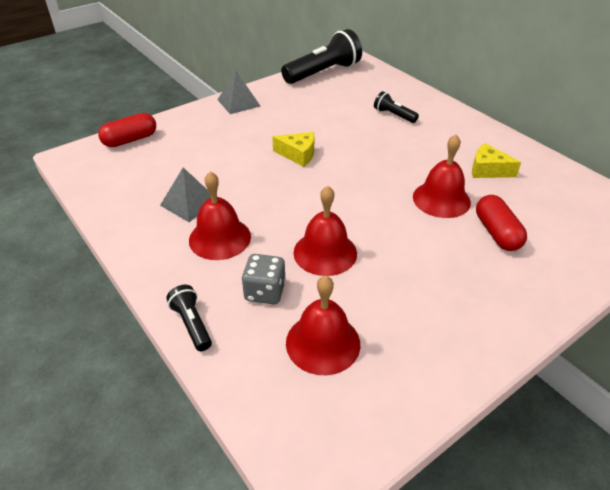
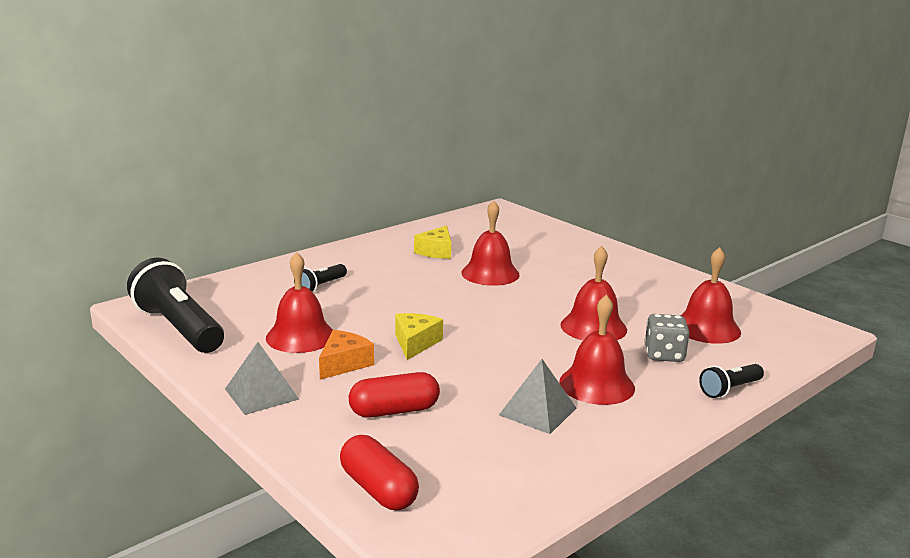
camera: 95 degrees left, 20 degrees down
(271, 127) = (344, 363): none -> orange cheese
(311, 111) = (300, 336): none -> red bell
(497, 233) = (533, 257): red capsule -> red capsule (394, 410)

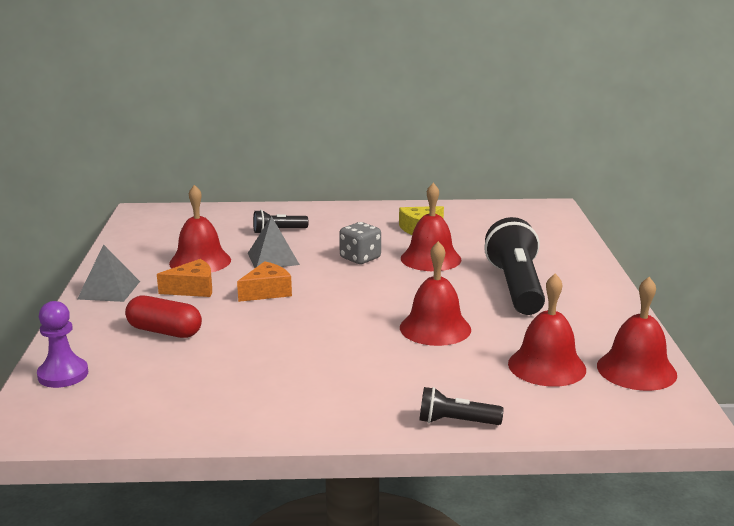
camera: 40 degrees right, 0 degrees up
(179, 328) = (139, 232): black flashlight -> black flashlight (516, 287)
(378, 489) = (63, 375): red capsule -> purple pawn
(415, 343) = (267, 292): yellow cheese -> orange cheese
(537, 411) = (259, 371): grey pyramid -> grey pyramid (273, 259)
(596, 384) = (344, 371): red bell -> red bell (636, 370)
(664, 355) = (453, 372): grey dice -> grey dice (360, 258)

